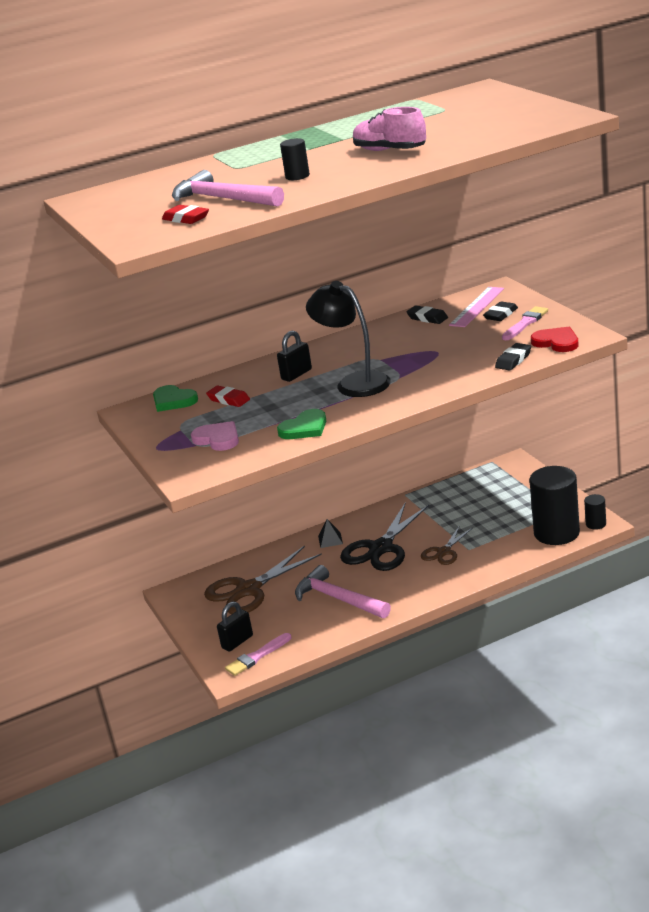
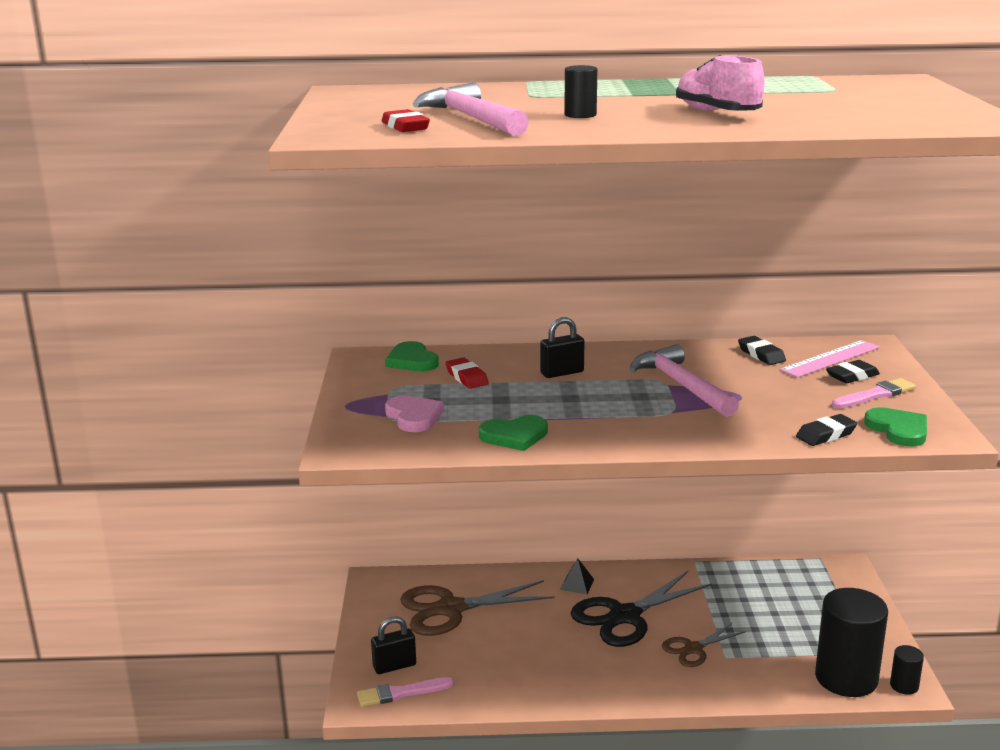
camera: 20 degrees right, 5 degrees down
(338, 599) = (536, 659): pink hammer -> pink hammer (681, 385)
(354, 382) = (616, 402): black lamp -> none
(556, 342) = (898, 430): red heart -> green heart

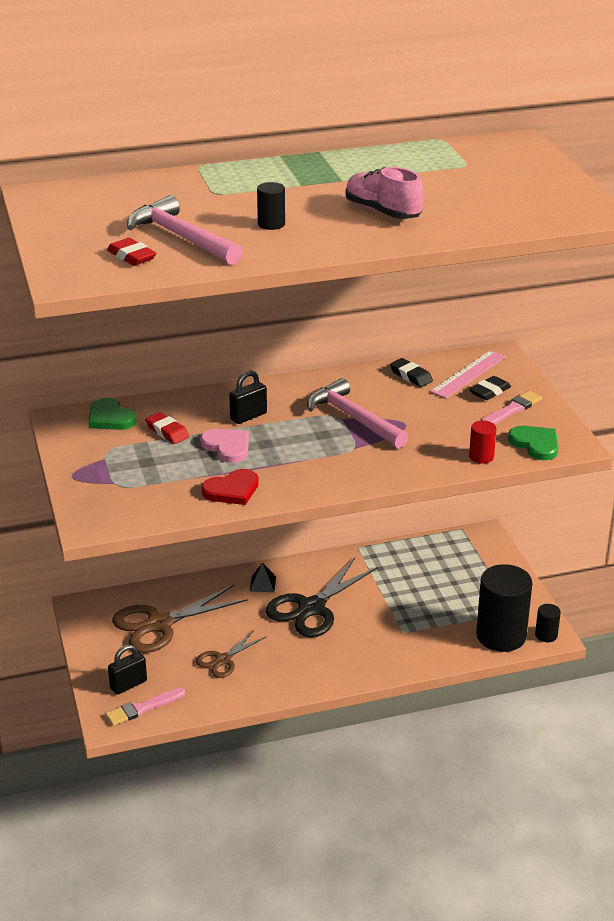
camera: 15 degrees left, 10 degrees up
(414, 416) = (138, 481): pink heart -> pink heart (227, 447)
(514, 436) = (232, 490): green heart -> red heart
(693, 649) = (375, 629): brown scissors -> brown scissors (223, 660)
(826, 435) = (481, 457): black eraser -> red cylinder

